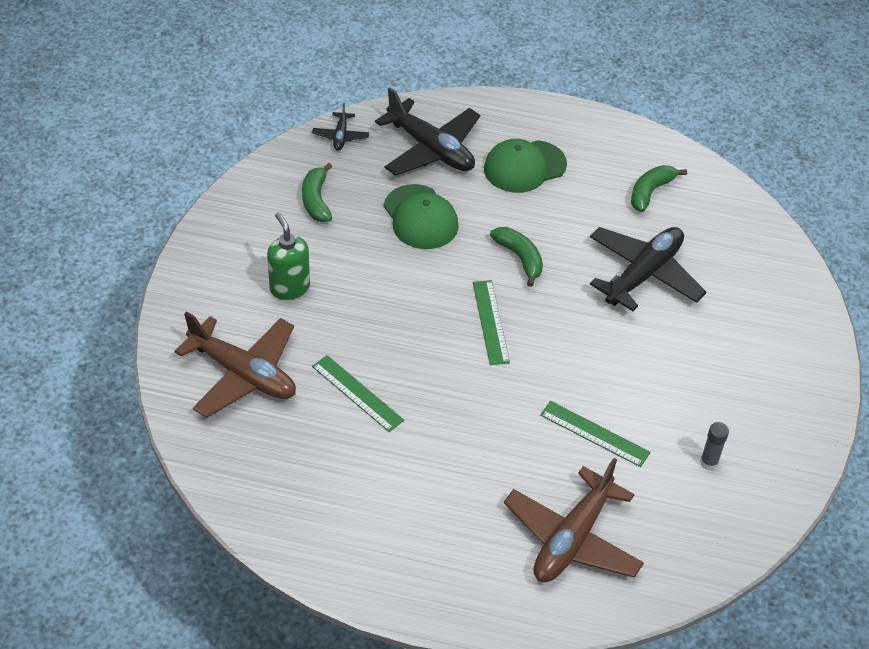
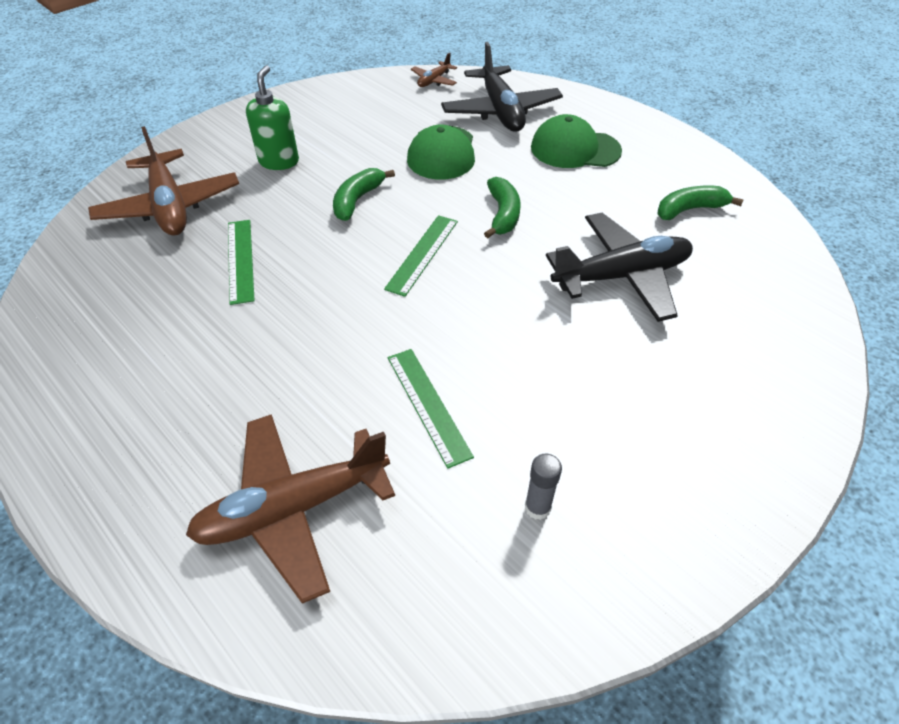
camera: 35 degrees right, 0 degrees up
(316, 200) = (368, 113): green banana -> green banana (357, 200)
(340, 136) = (434, 80): black plane -> brown plane

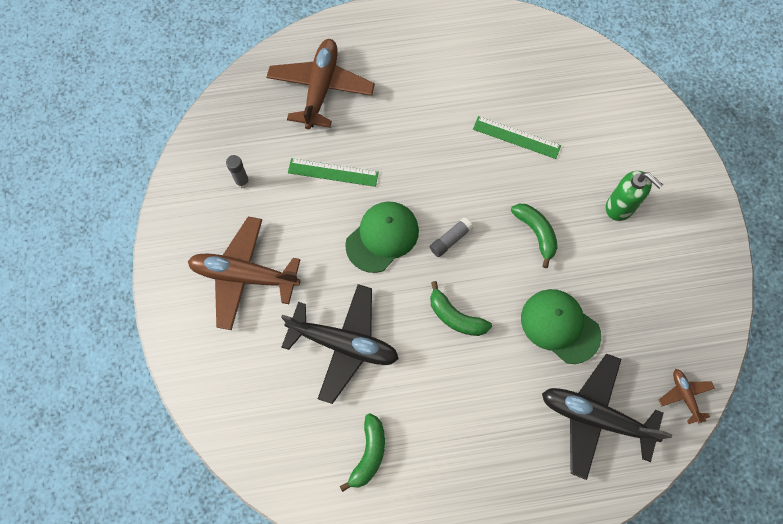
camera: 125 degrees right, 20 degrees up
(170, 206) = (604, 120): brown plane -> brown plane (244, 276)
(422, 254) = (450, 240): green ruler -> grey glue stick
(575, 149) = (499, 434): green cap -> green cap (382, 237)
(621, 276) = (344, 344): black plane -> black plane turned 90 degrees counterclockwise

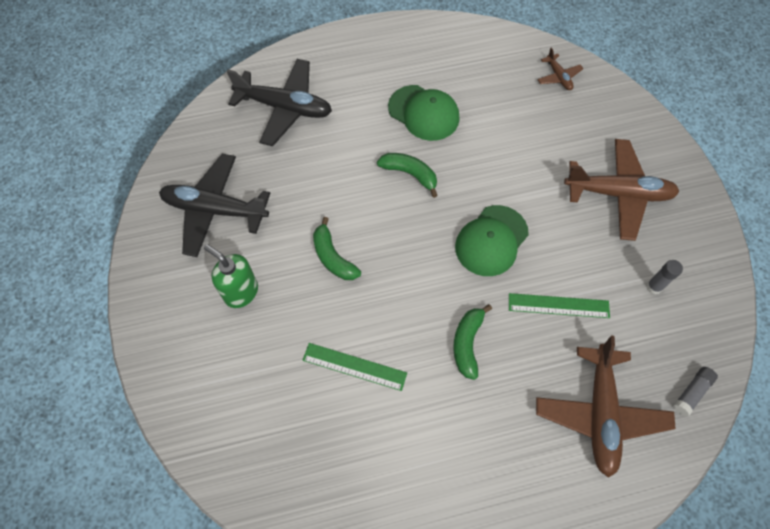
camera: 175 degrees right, 5 degrees down
(344, 344) = (509, 144): black plane -> black plane (215, 210)
(369, 454) = (471, 71): green banana -> green banana (467, 343)
(450, 240) = (421, 243): grey glue stick -> grey glue stick (691, 392)
(560, 326) = (312, 174): green cap -> green cap (423, 113)
(684, 396) = (205, 128): brown plane -> brown plane (558, 77)

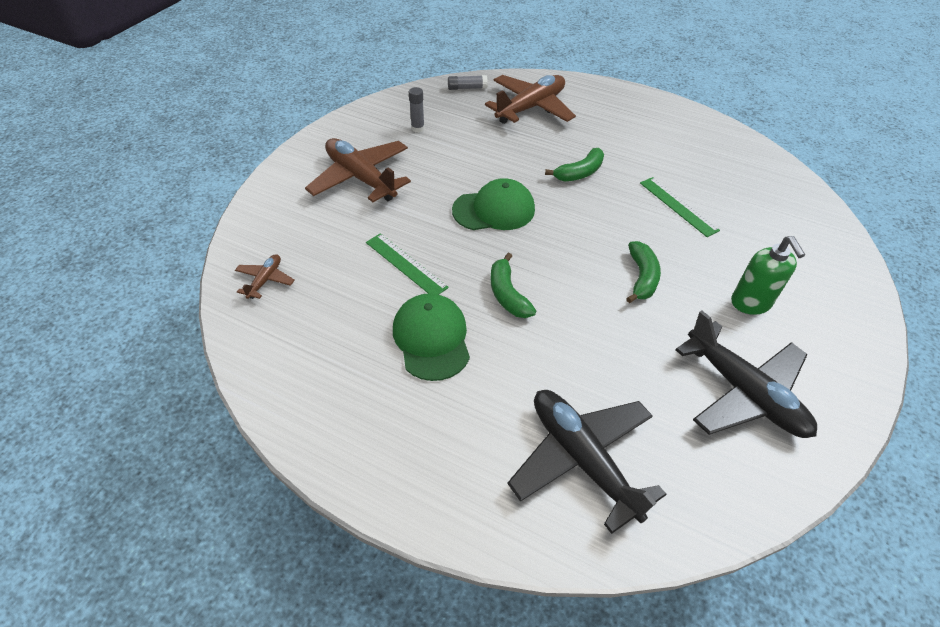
camera: 140 degrees left, 15 degrees down
(558, 306) = (492, 154): green ruler -> green ruler (406, 264)

